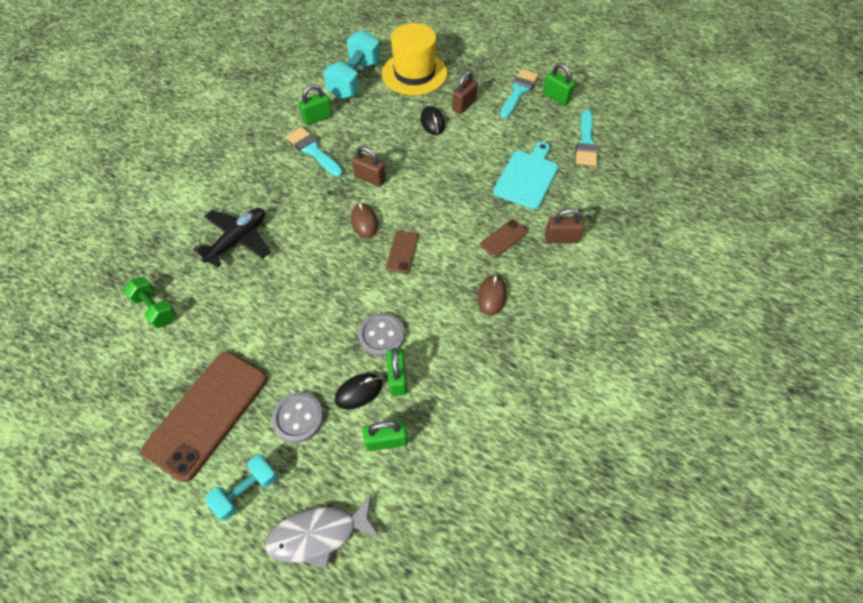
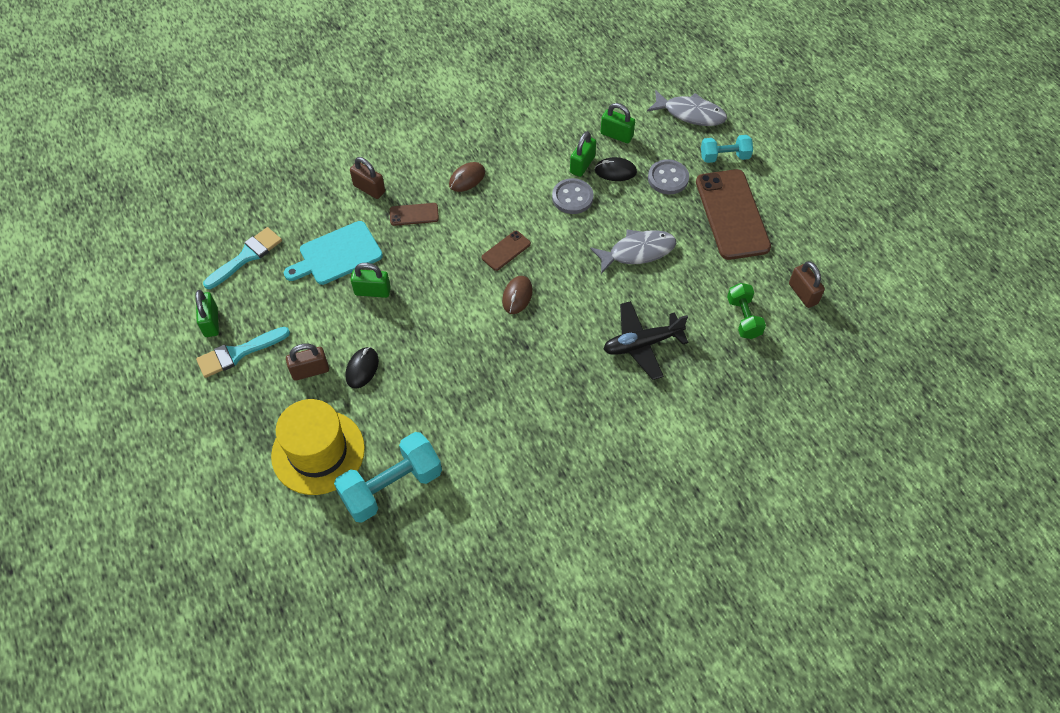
camera: 145 degrees left, 0 degrees up
(207, 414) = (732, 214): brown phone -> brown phone turned 75 degrees counterclockwise
(285, 316) = (637, 252): none -> grey fish
(313, 151) = (510, 407): turquoise brush -> none
(317, 118) = (475, 451): green padlock -> green padlock (372, 291)
(370, 178) = (478, 339): brown padlock -> brown padlock (803, 293)

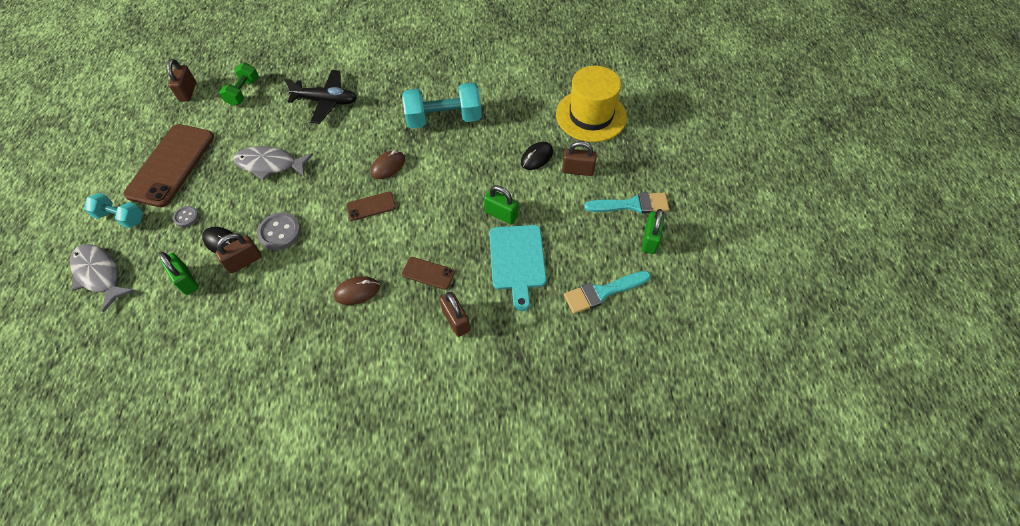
camera: 155 degrees left, 0 degrees up
(337, 254) = (517, 260): turquoise cutting board -> turquoise cutting board turned 90 degrees clockwise
(391, 487) = (549, 80): turquoise dumbbell -> turquoise dumbbell (444, 119)
(582, 165) = (244, 261): green padlock -> brown padlock
(668, 178) = (186, 217): grey button -> grey button, size x0.58

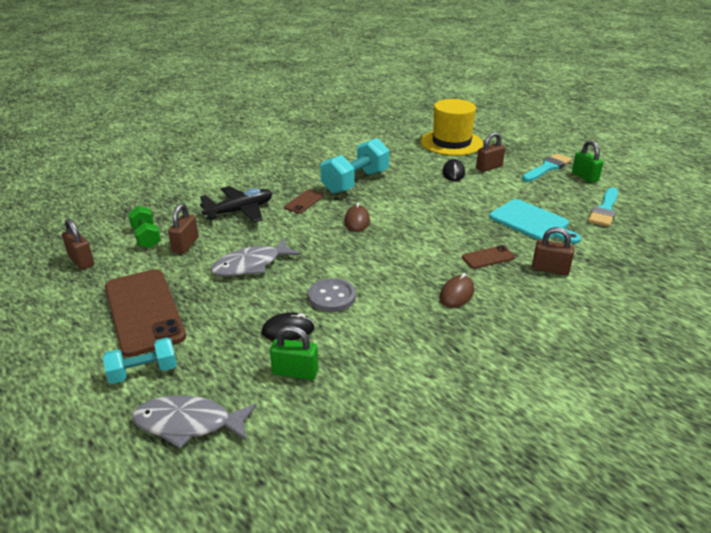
camera: 40 degrees left, 25 degrees down
(186, 217) = (221, 334): grey button -> none
(244, 261) = (331, 330): brown padlock -> brown padlock (185, 245)
(371, 206) = (382, 246): brown phone -> brown phone (304, 202)
(501, 214) = (481, 207): green padlock -> none

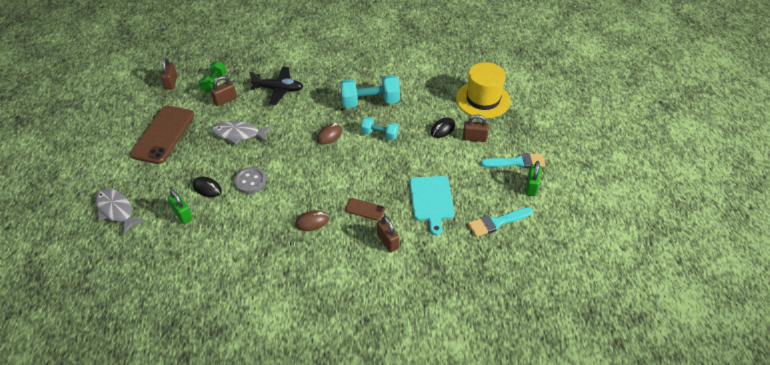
camera: 40 degrees right, 15 degrees up
(143, 372) = (128, 171): turquoise dumbbell -> turquoise dumbbell (379, 134)
(304, 202) = (320, 102): brown phone -> none

